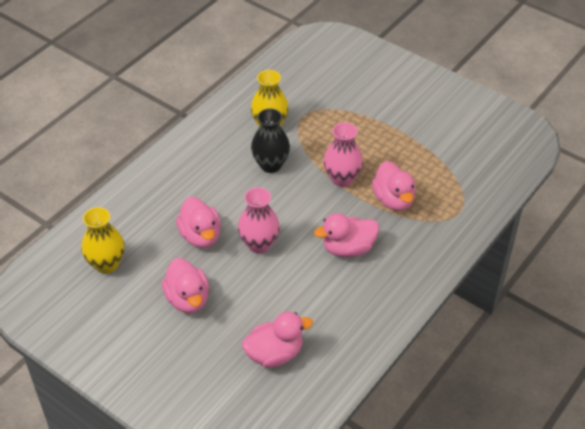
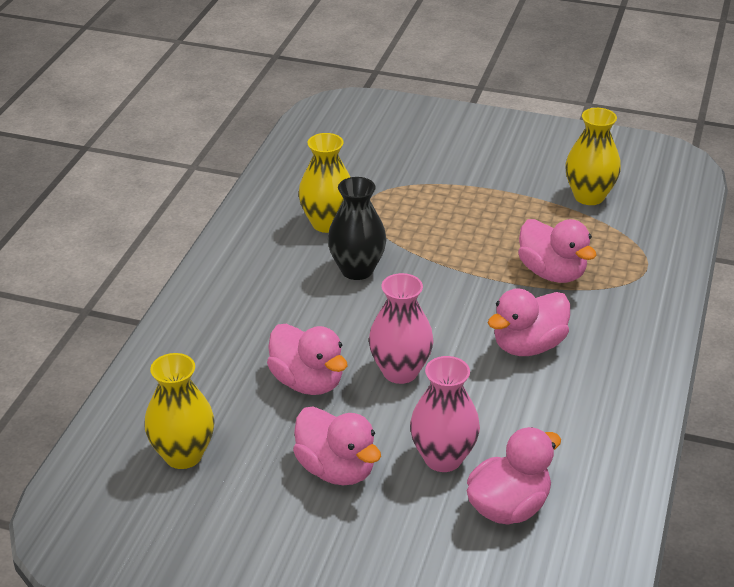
camera: 20 degrees left, 10 degrees down
(342, 179) = (467, 264): pink vase -> pink vase (443, 458)
(452, 148) = (589, 196): none -> yellow vase

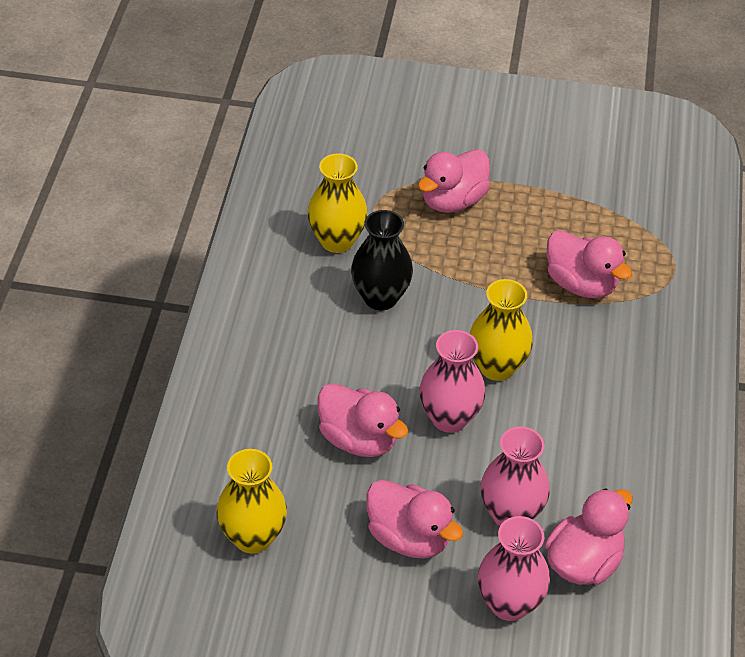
camera: 10 degrees left, 10 degrees up
(424, 537) = (509, 604): none -> pink vase
(528, 346) = (571, 375): pink duck -> pink duck (453, 201)
(589, 196) = (603, 184): yellow vase -> yellow vase (497, 367)

